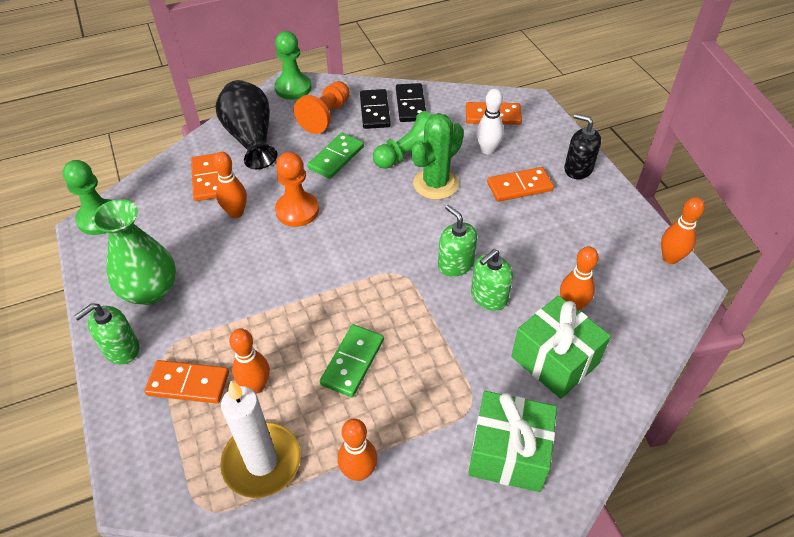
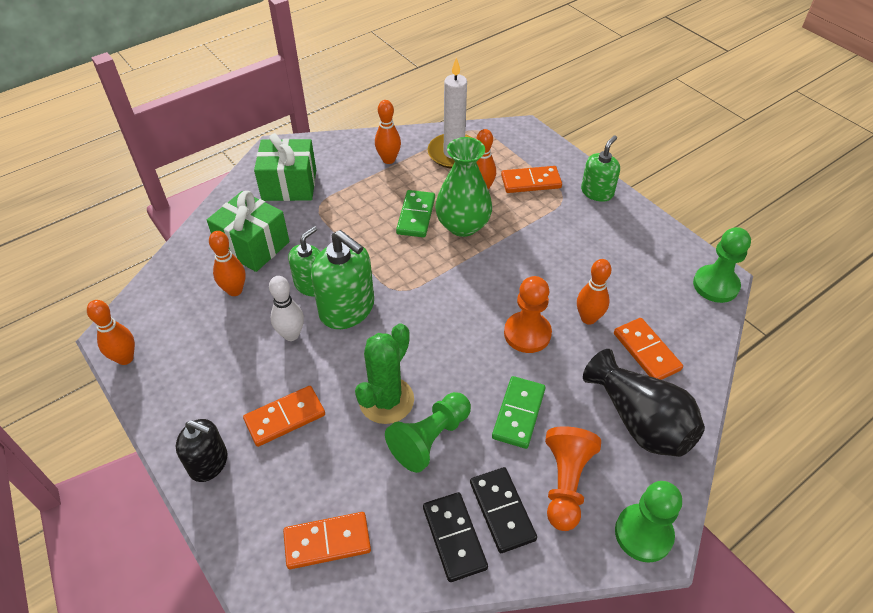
camera: 165 degrees right, 0 degrees up
(150, 290) = (611, 234): green vase -> green vase (463, 225)
(455, 264) = (347, 309): green soap dispenser -> green soap dispenser, size x1.58
(487, 150) = (329, 470): white bowling pin -> white bowling pin (291, 335)

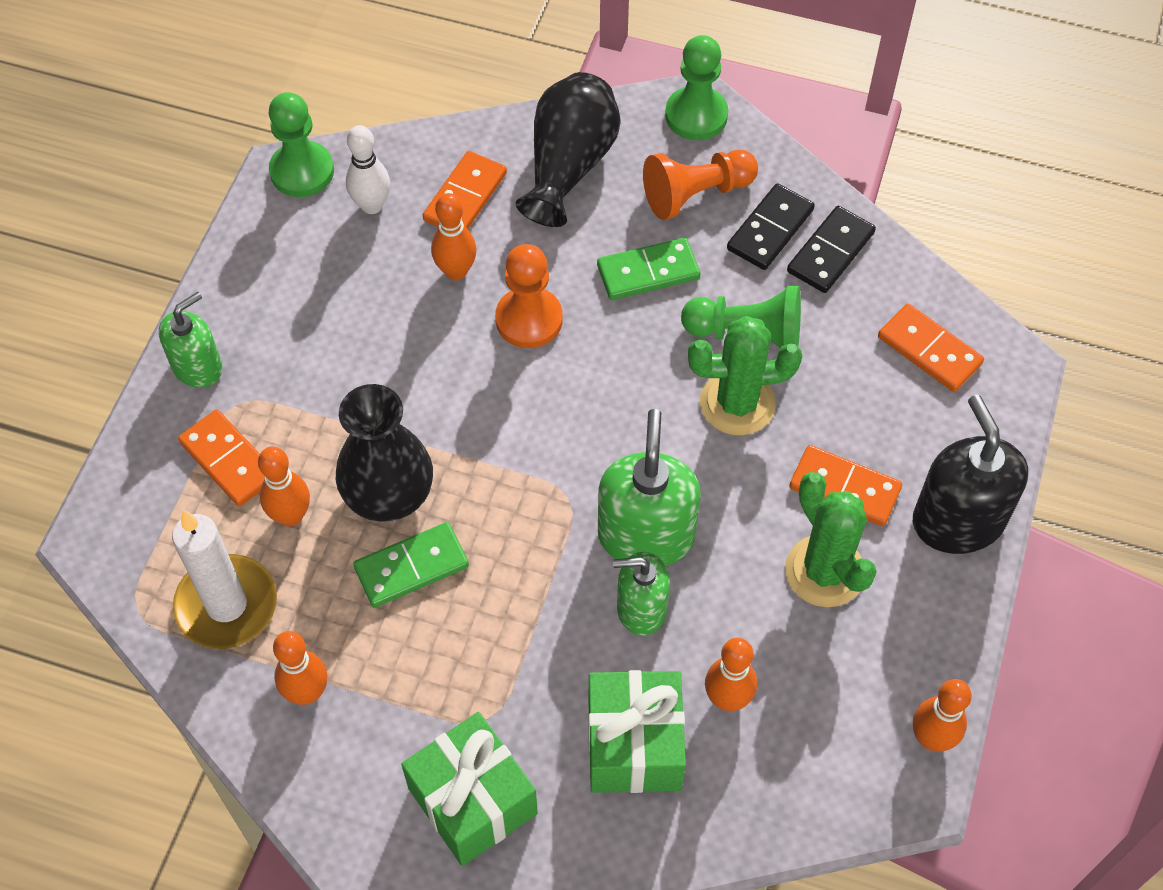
camera: 125 degrees left, 10 degrees up
(209, 463) = (958, 520): black soap dispenser -> black soap dispenser, size x1.58
(250, 373) = (824, 571): none -> green cactus
(291, 335) = (736, 570): white bowling pin -> white bowling pin (372, 205)
(463, 225) = (388, 494): green vase -> black vase
(597, 192) = (197, 367): green soap dispenser -> green soap dispenser turned 135 degrees clockwise

